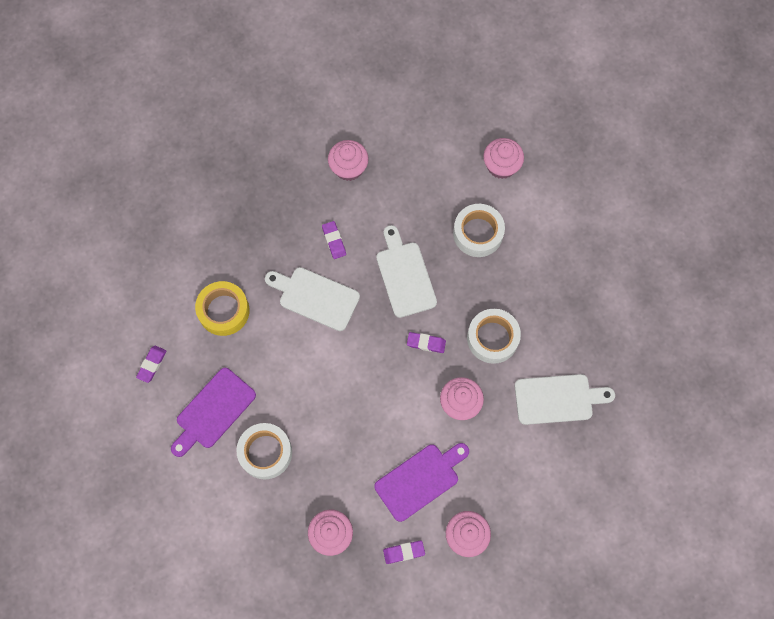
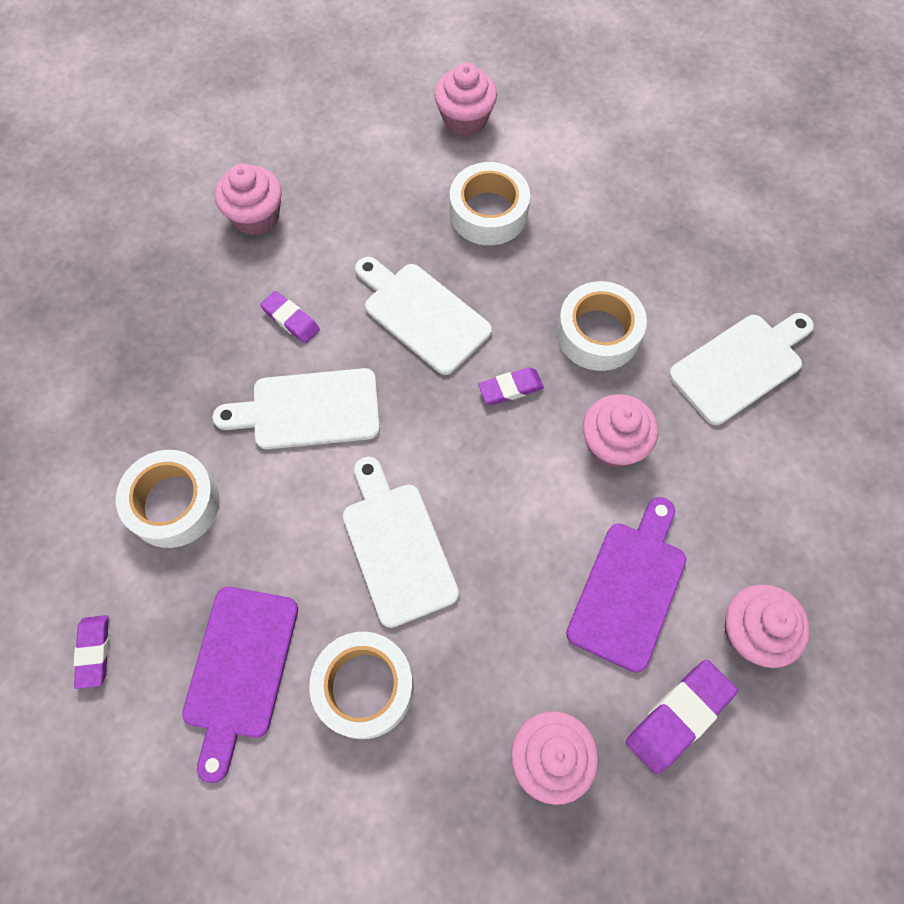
camera: 30 degrees left, 5 degrees down
(224, 311) = (174, 503): yellow tape -> white tape
(319, 394) = (397, 546): none -> white cutting board
(404, 552) = (679, 716): purple eraser -> purple eraser, size x1.58

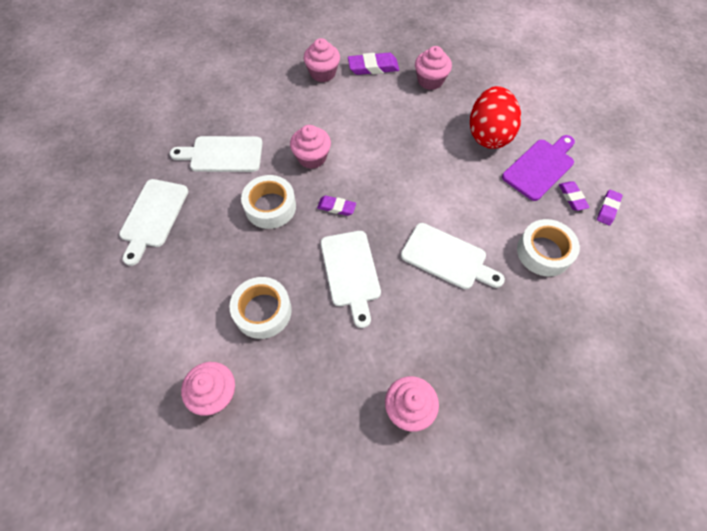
camera: 145 degrees left, 5 degrees down
(291, 319) = (427, 316): purple eraser -> purple eraser (572, 197)
(364, 687) = (488, 135): white tape -> red egg
(397, 546) = (442, 173): white cutting board -> white cutting board (153, 216)
(629, 588) = (355, 108): purple cutting board -> none

